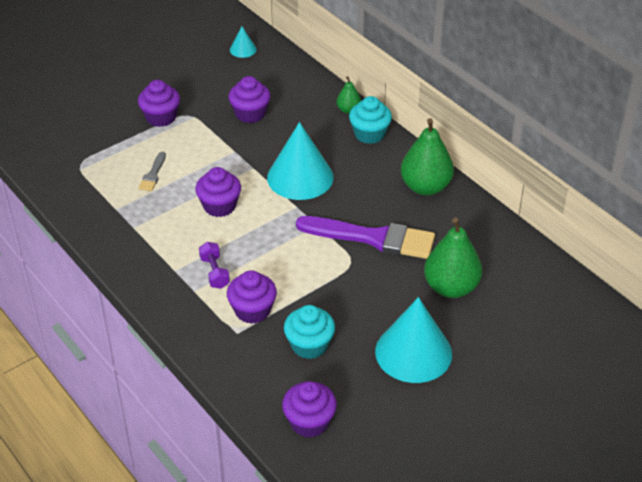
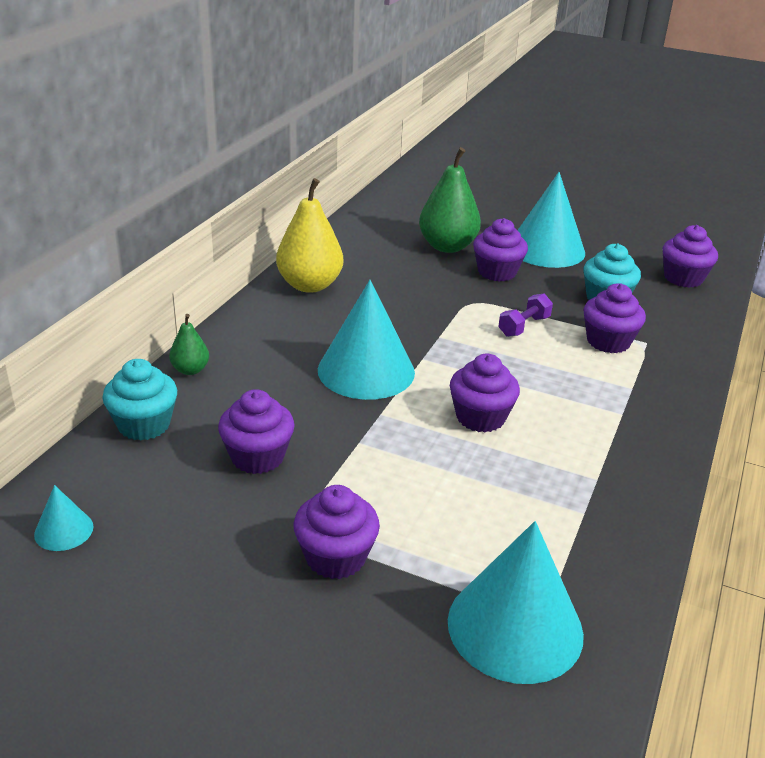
camera: 120 degrees left, 10 degrees down
(77, 153) = (515, 627): none -> turquoise cone
(153, 174) = (479, 505): grey brush -> none
(214, 272) = (589, 383): purple dumbbell -> purple dumbbell (524, 326)
(369, 134) = (235, 341): turquoise cupcake -> turquoise cupcake (144, 425)
(373, 238) = (423, 298): purple brush -> none
(389, 298) = (497, 272): none -> purple cupcake
(425, 187) = (309, 285): green pear -> yellow pear

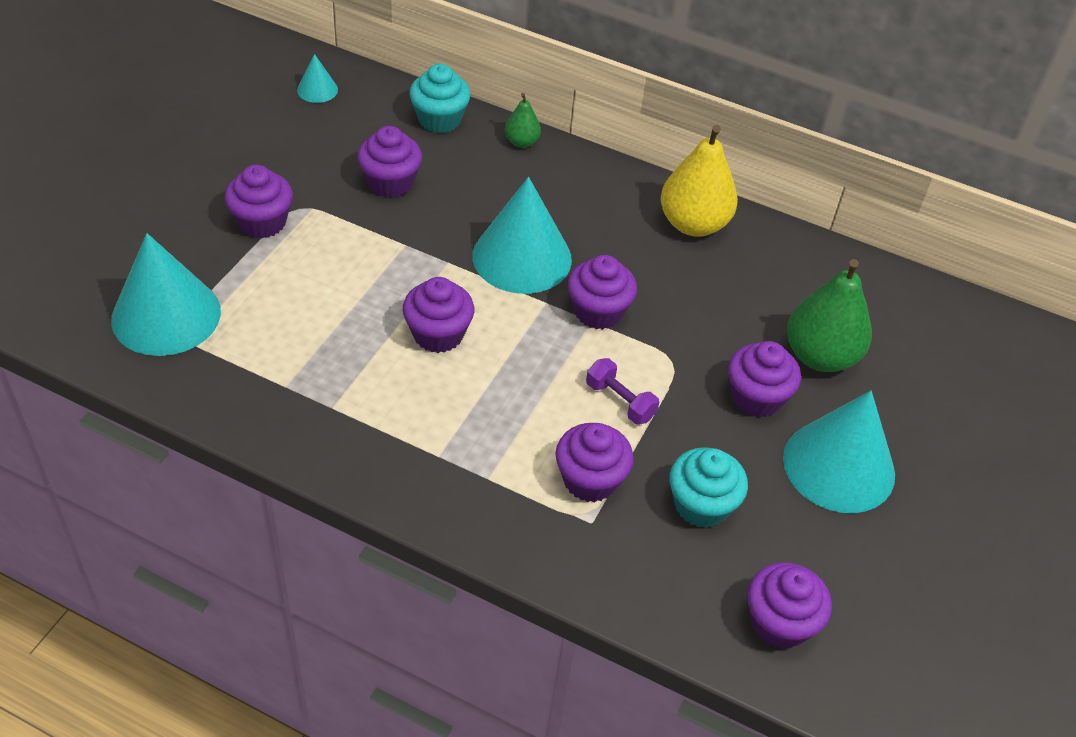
camera: 90 degrees right, 15 degrees up
(427, 333) = (598, 311): none -> purple cupcake

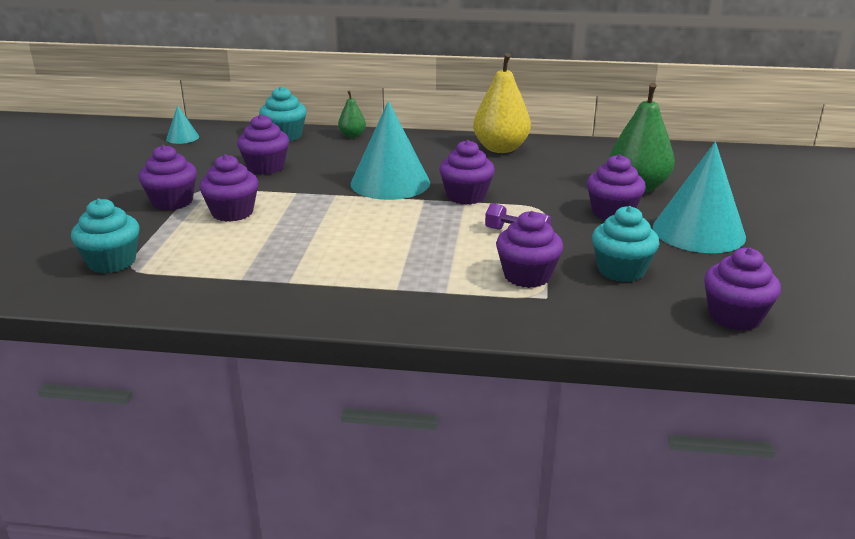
camera: 15 degrees left, 20 degrees down
(166, 315) = (112, 262): turquoise cone -> turquoise cupcake
(438, 334) = (352, 229): purple cupcake -> purple cupcake (232, 212)

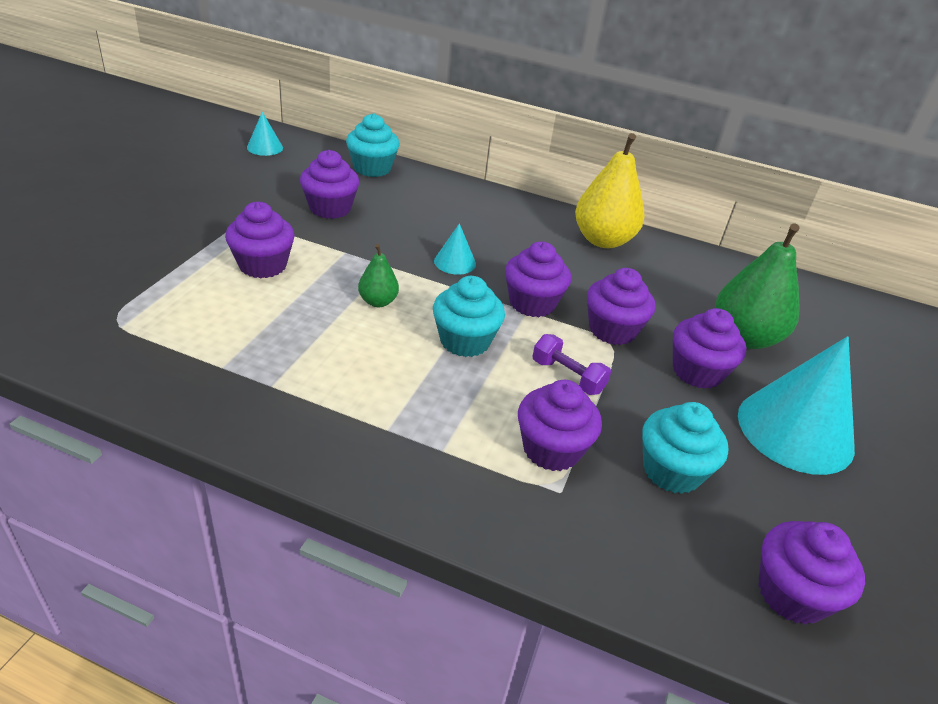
camera: 10 degrees right, 10 degrees up
(112, 262) = (101, 306): turquoise cupcake -> turquoise cupcake (465, 341)
(172, 202) = (208, 234): purple cupcake -> purple cupcake (612, 330)
(352, 135) = (444, 184): green pear -> green pear (378, 302)
(390, 183) = (455, 262): turquoise cone -> turquoise cone, size x0.46

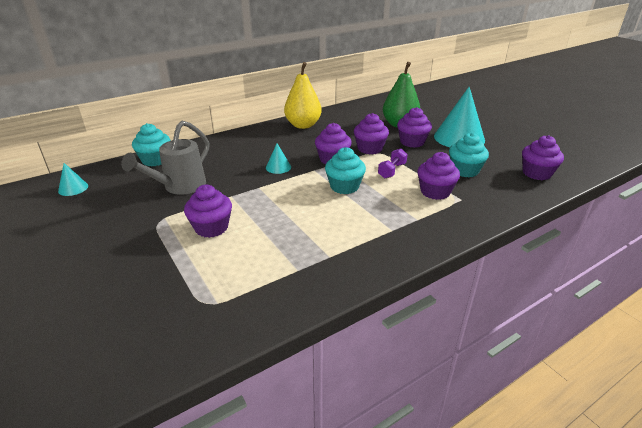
camera: 50 degrees left, 5 degrees down
(330, 208) = (180, 187): purple cupcake -> grey watering can
(378, 302) = (288, 200): green pear -> none
(567, 376) = (392, 171): purple dumbbell -> purple dumbbell turned 45 degrees counterclockwise

